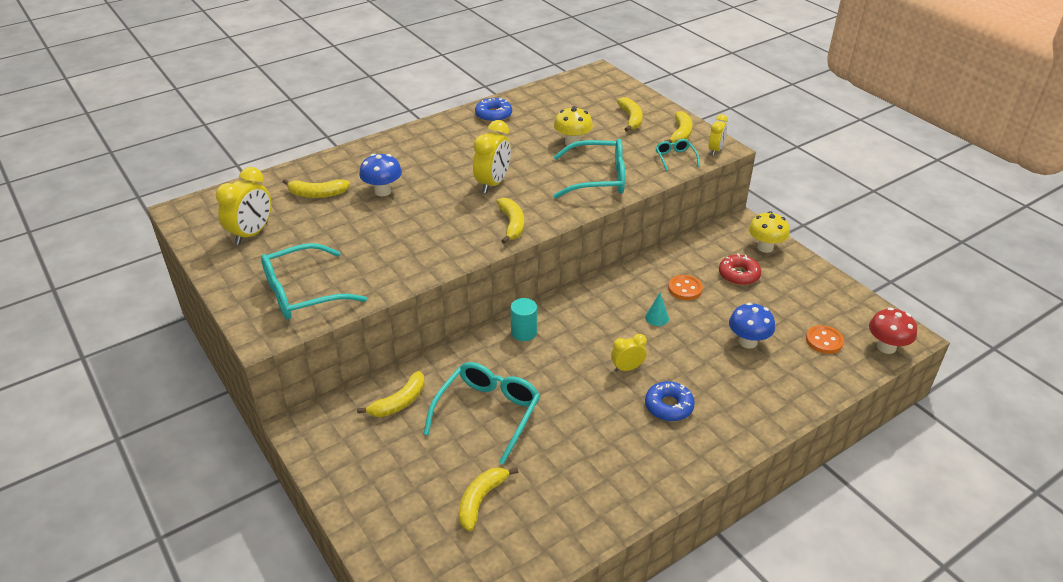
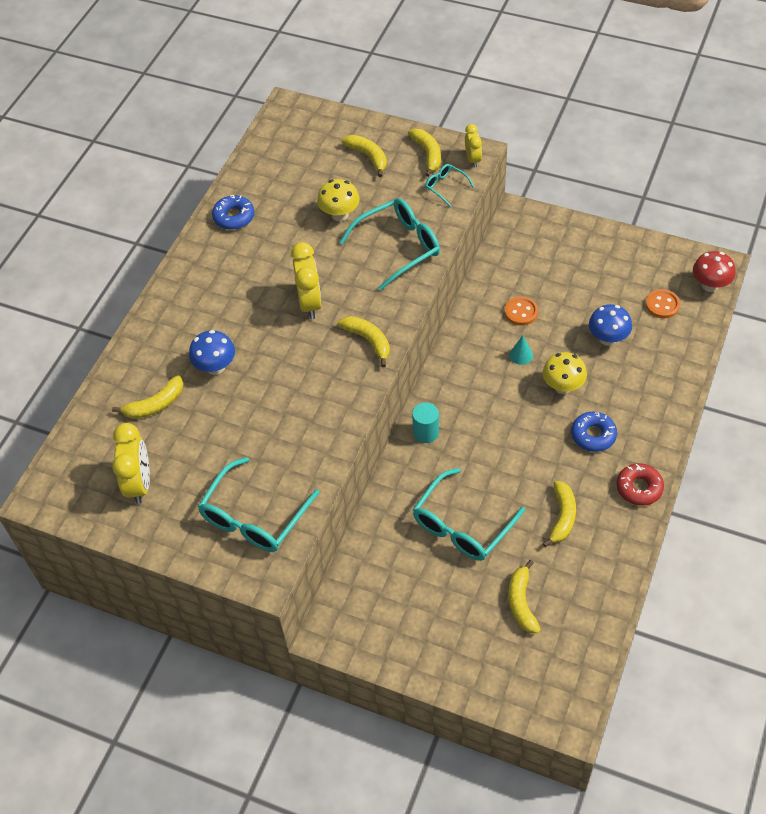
camera: 30 degrees left, 15 degrees up
(399, 402) = (382, 560): yellow banana -> yellow banana (562, 517)
(488, 413) = (462, 525): turquoise glasses -> turquoise glasses turned 135 degrees counterclockwise
(627, 368) = (535, 418): yellow clock -> none
(739, 275) = (553, 273): red donut -> red donut (639, 488)
(765, 247) = (553, 231): yellow mushroom -> yellow mushroom (562, 386)

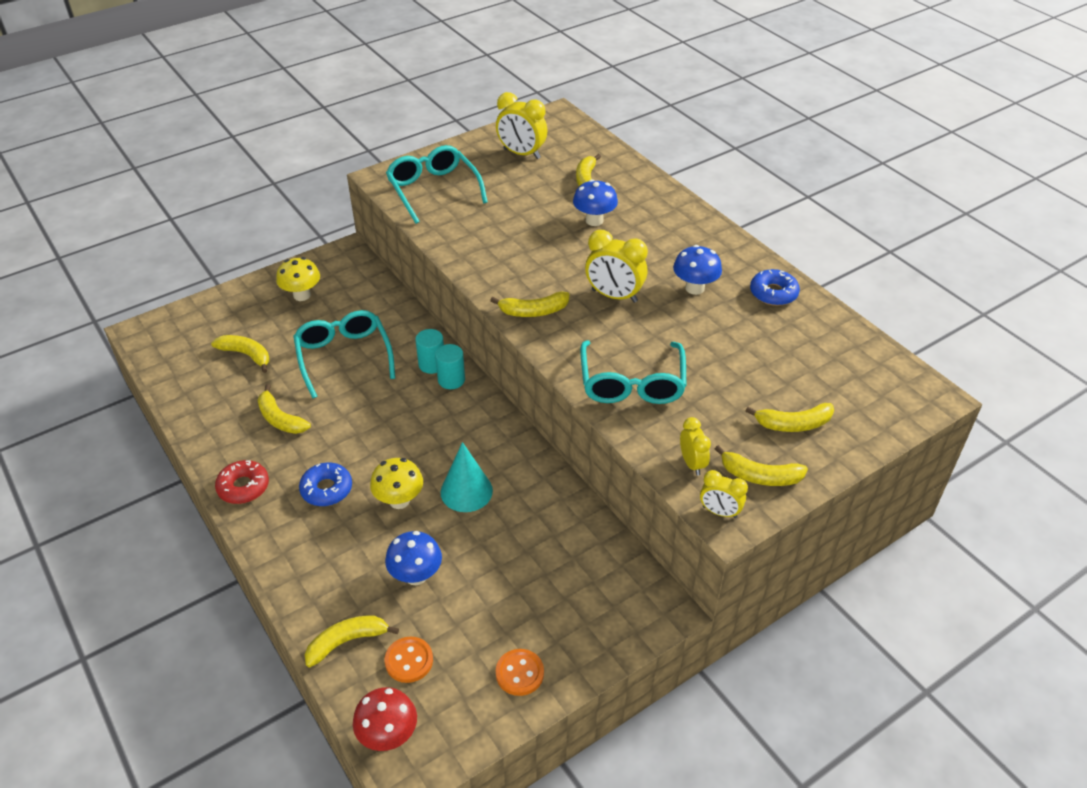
camera: 120 degrees right, 10 degrees down
(262, 262) = (694, 288): none -> blue mushroom
(339, 215) = (716, 363): yellow mushroom -> yellow mushroom (302, 295)
(420, 457) = (432, 364): none -> turquoise cylinder
(445, 187) = (692, 463): turquoise glasses -> yellow clock
(521, 312) = (518, 524): orange button -> orange button (519, 673)
(521, 355) = (466, 491): turquoise cone -> turquoise cone, size x1.84
(681, 341) = (347, 641): none -> yellow banana

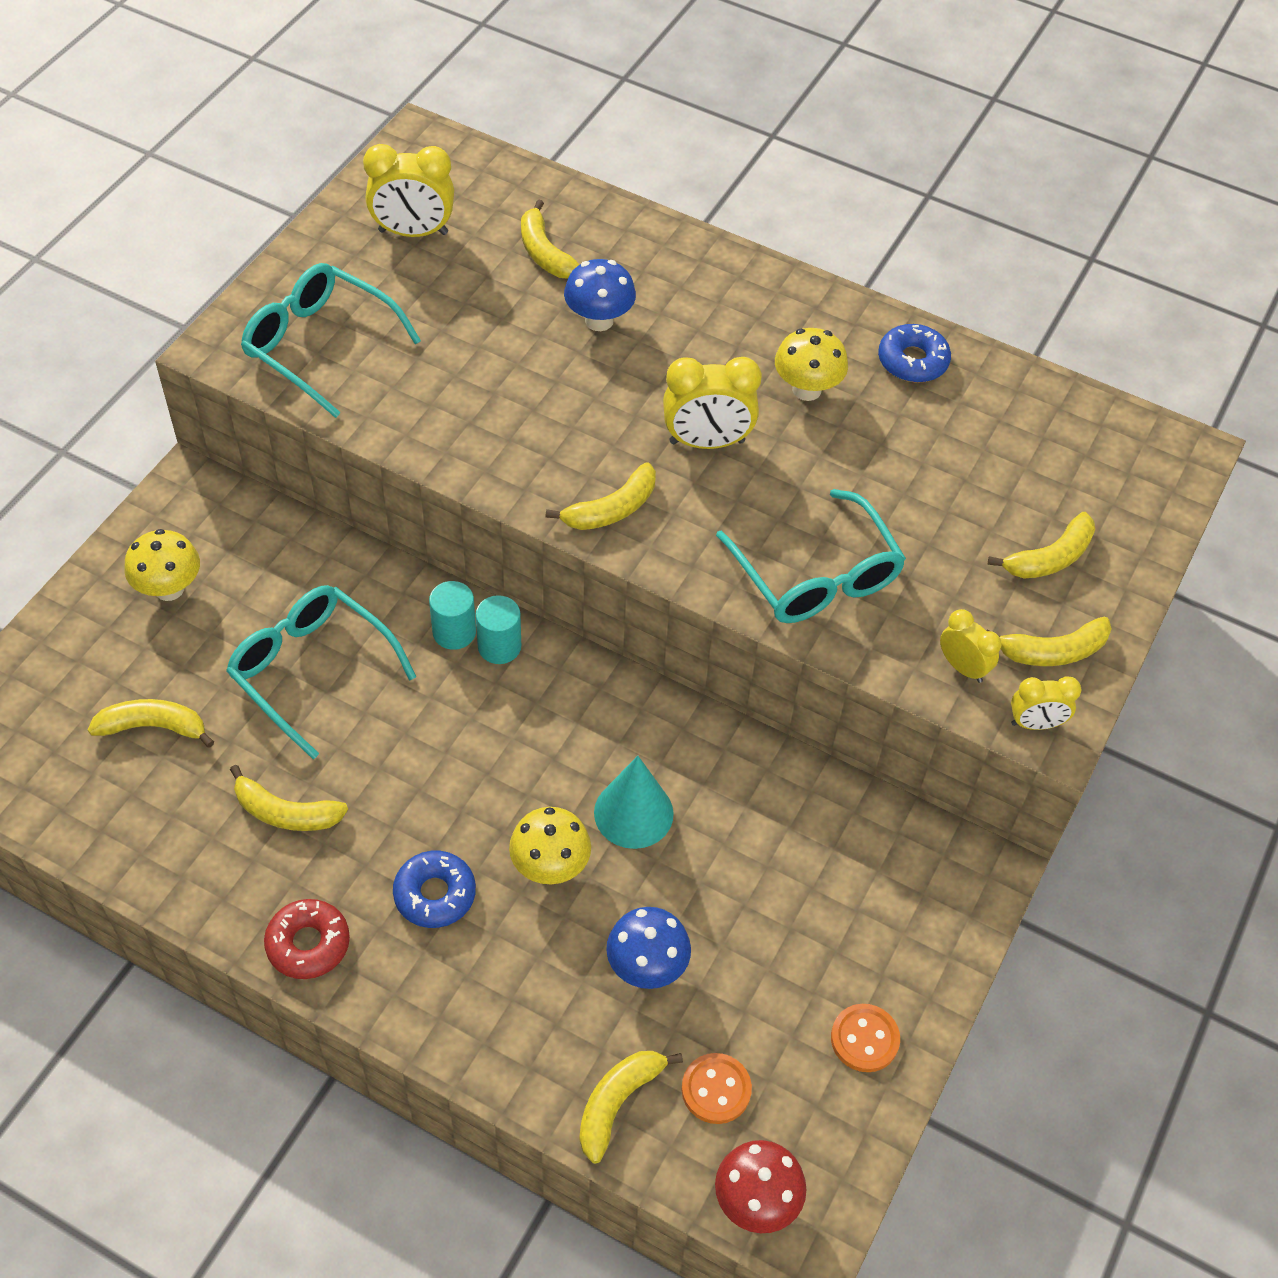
camera: 30 degrees left, 10 degrees up
(694, 288) = (806, 389): blue mushroom -> yellow mushroom

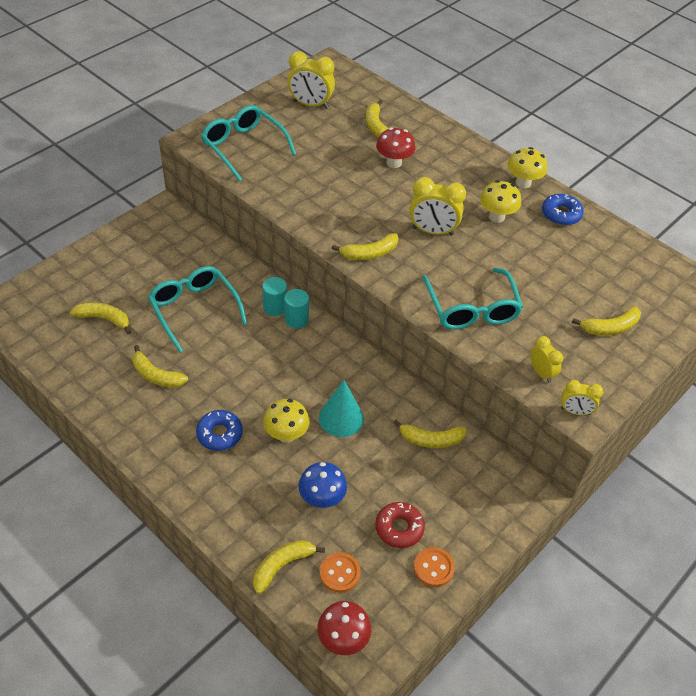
camera: 15 degrees right, 5 degrees down
(169, 588) = (136, 256): yellow mushroom -> yellow mushroom (523, 183)
(308, 944) = (144, 443): red donut -> red donut (399, 528)
(599, 320) = (394, 163): blue mushroom -> red mushroom
(1052, 651) = (597, 376): yellow banana -> yellow banana (430, 440)

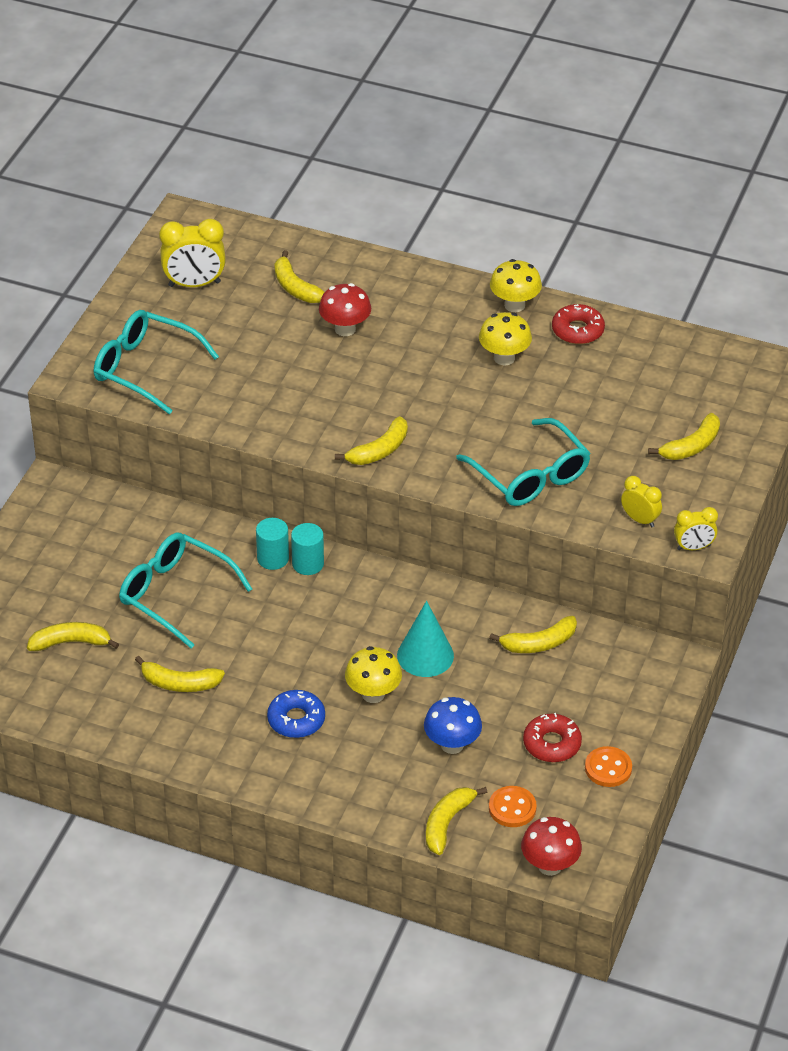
camera: 20 degrees left, 5 degrees down
(432, 231) = (438, 400): yellow clock -> none
(561, 214) = (577, 330): blue donut -> red donut

